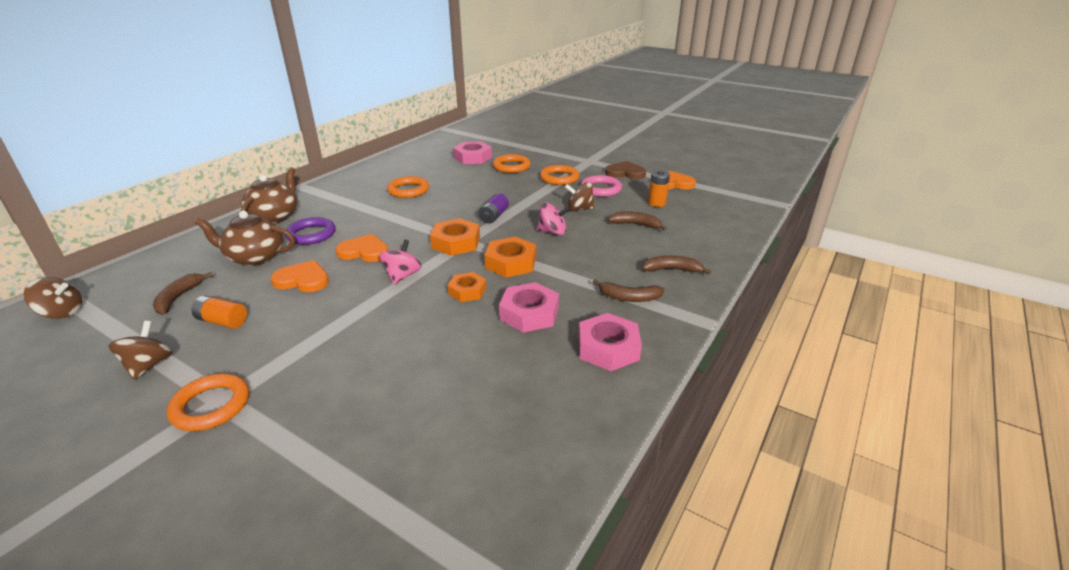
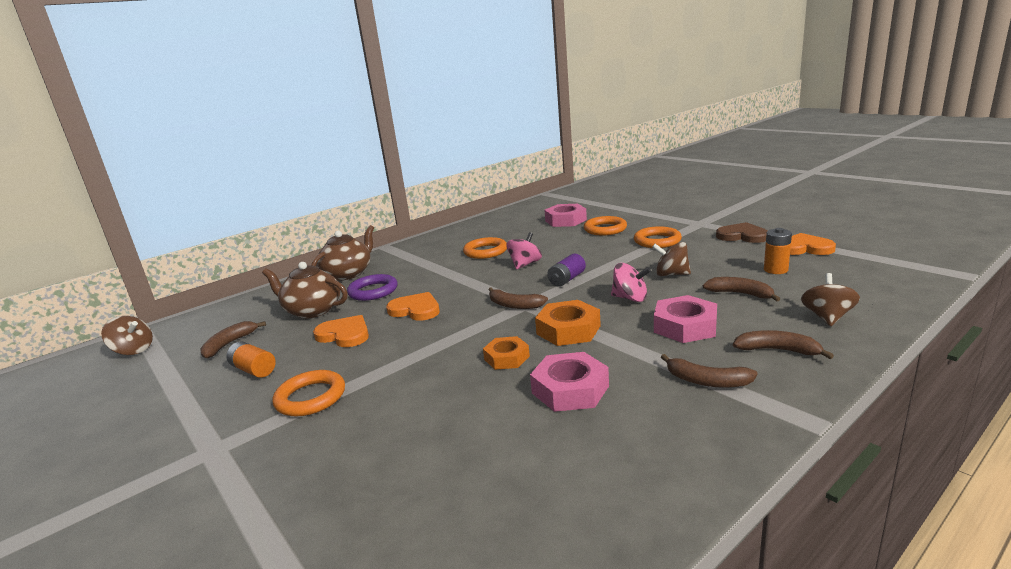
camera: 20 degrees right, 10 degrees down
(149, 365) = (171, 406): brown spinning top -> brown spinning top (827, 317)
(211, 406) = (199, 455): orange ring -> orange ring (310, 397)
(402, 276) = (443, 337): pink spinning top -> pink spinning top (525, 264)
(456, 242) = (514, 305): orange nut -> brown banana
(600, 189) = (705, 253): pink ring -> none
(608, 348) = (659, 443): pink nut -> pink nut (685, 326)

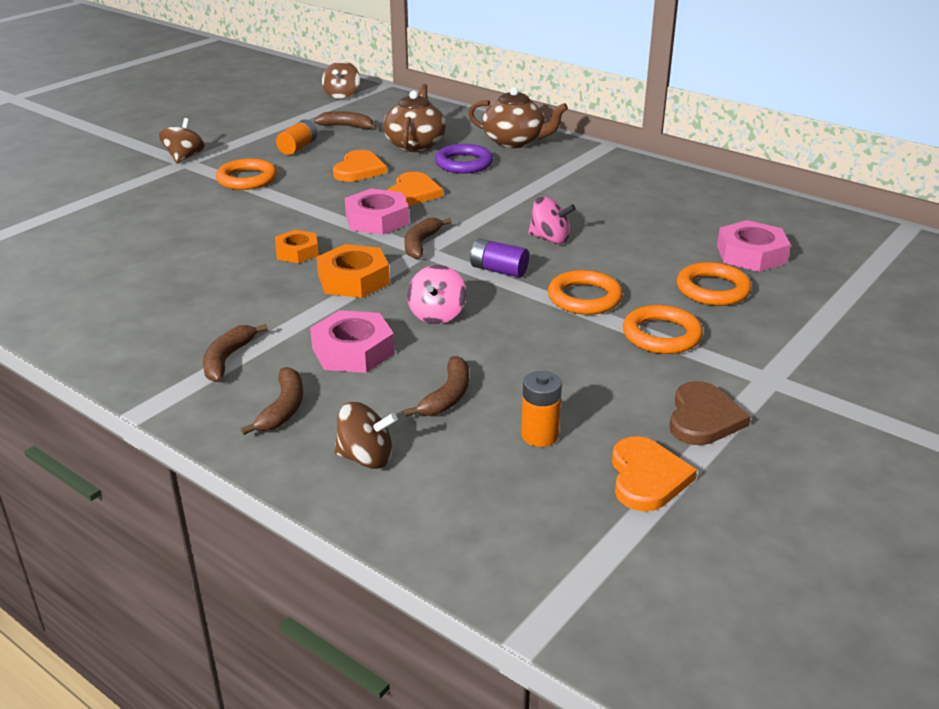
camera: 75 degrees right, 10 degrees up
(485, 251) = (596, 208): orange ring -> orange ring (584, 298)
(570, 389) = (230, 287): pink nut -> pink nut (377, 220)
(671, 274) = (518, 345): brown spinning top -> brown spinning top (184, 157)

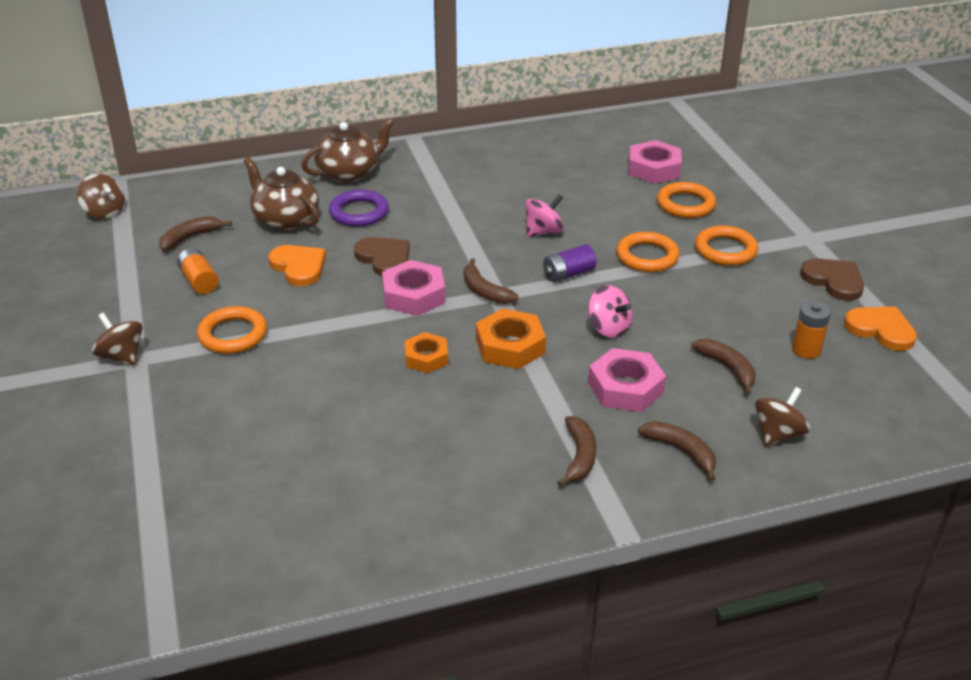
camera: 55 degrees left, 5 degrees up
(227, 359) = (579, 456): brown banana -> brown banana turned 135 degrees counterclockwise
(413, 193) = (384, 258): orange heart -> brown heart

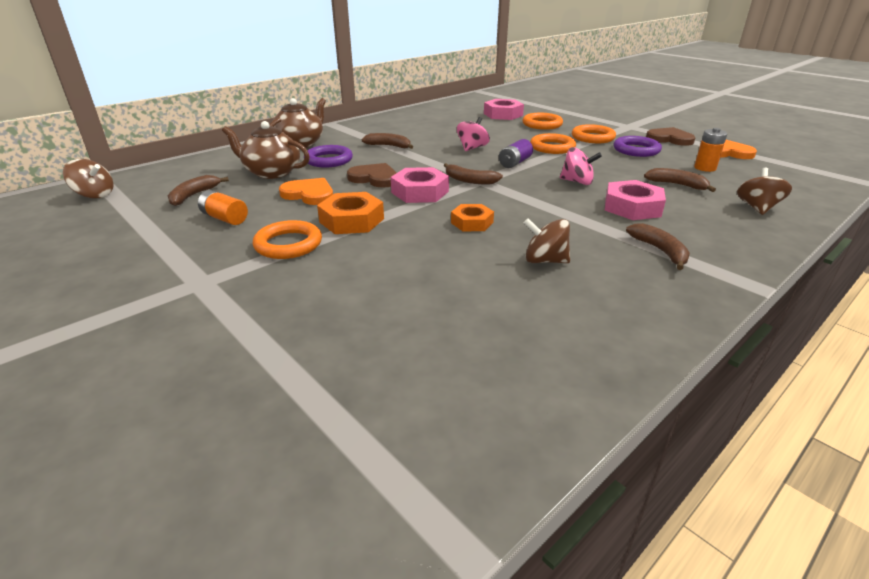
camera: 25 degrees left, 5 degrees down
(121, 356) = (183, 283): brown spinning top -> brown spinning top (544, 260)
(510, 346) = (525, 203): orange nut -> orange nut (351, 220)
(681, 451) = (718, 231): brown banana -> brown banana (389, 146)
(755, 291) = (636, 150): none -> purple ring

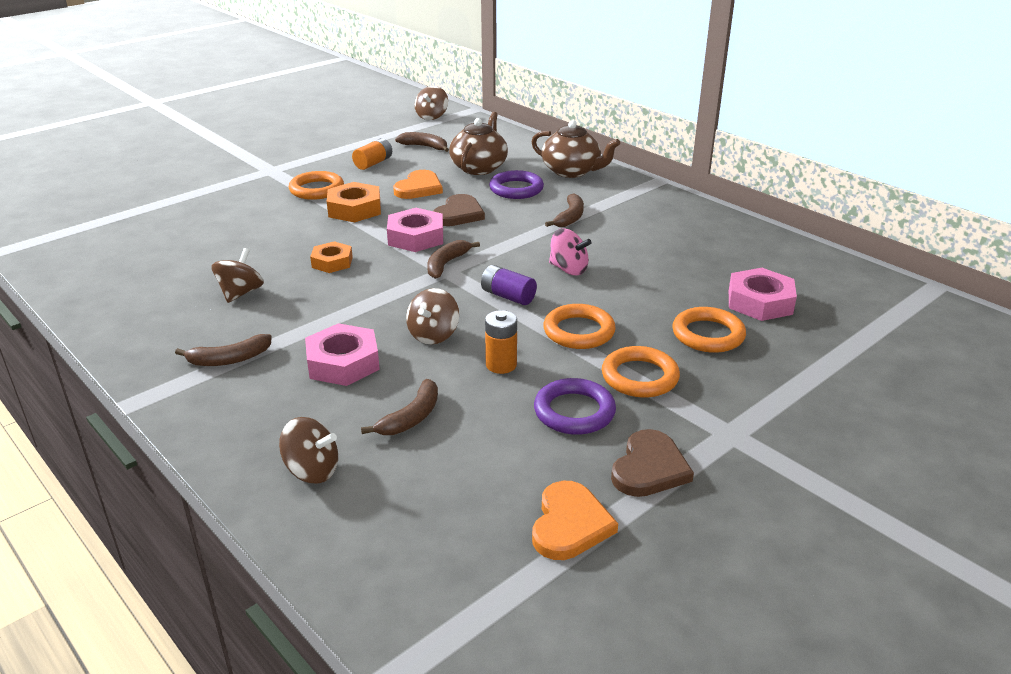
camera: 90 degrees right, 0 degrees up
(577, 182) = (433, 335): pink spinning top -> brown spinning top
(705, 168) = (482, 467): orange battery -> orange battery (501, 365)

